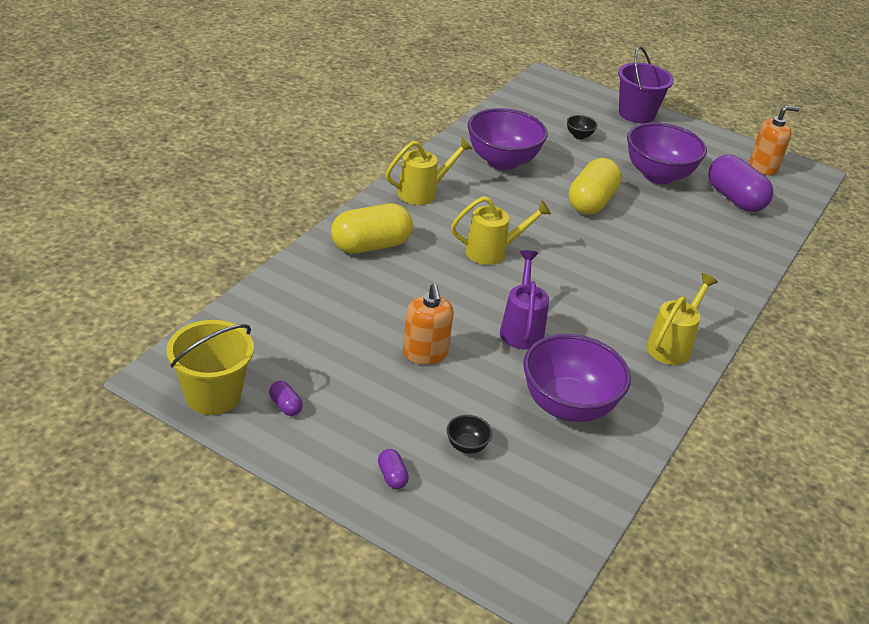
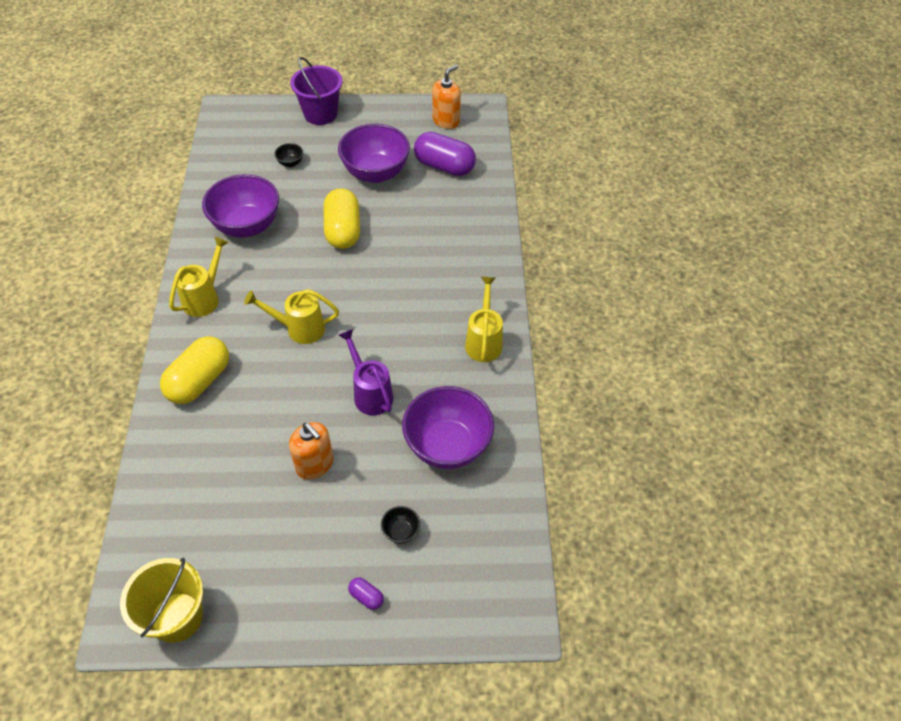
camera: 30 degrees left, 15 degrees up
(285, 406) = (242, 587): purple capsule -> none
(492, 252) = (300, 329): yellow watering can -> yellow watering can turned 135 degrees counterclockwise

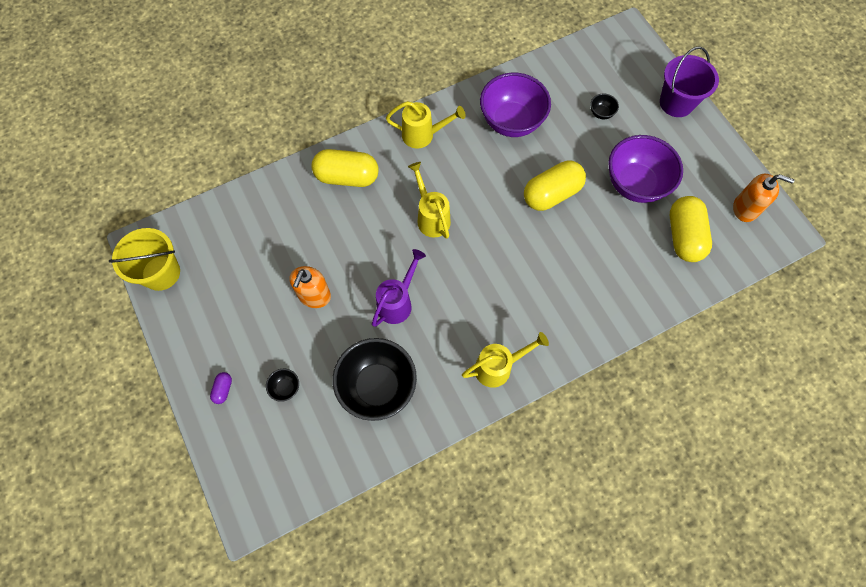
camera: 65 degrees right, 15 degrees up
(444, 166) = (683, 236): purple capsule -> yellow capsule
(447, 446) = (377, 386): purple bowl -> black bowl

